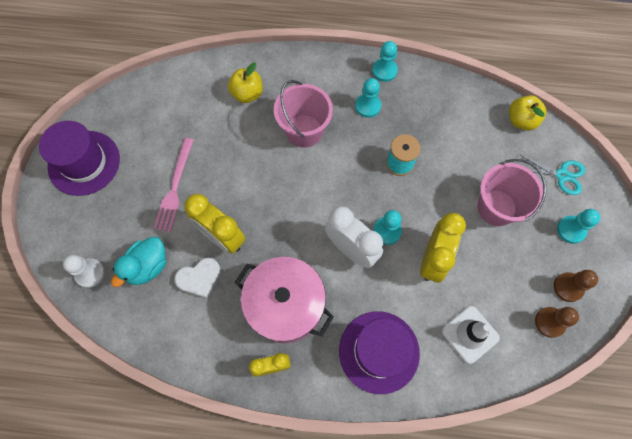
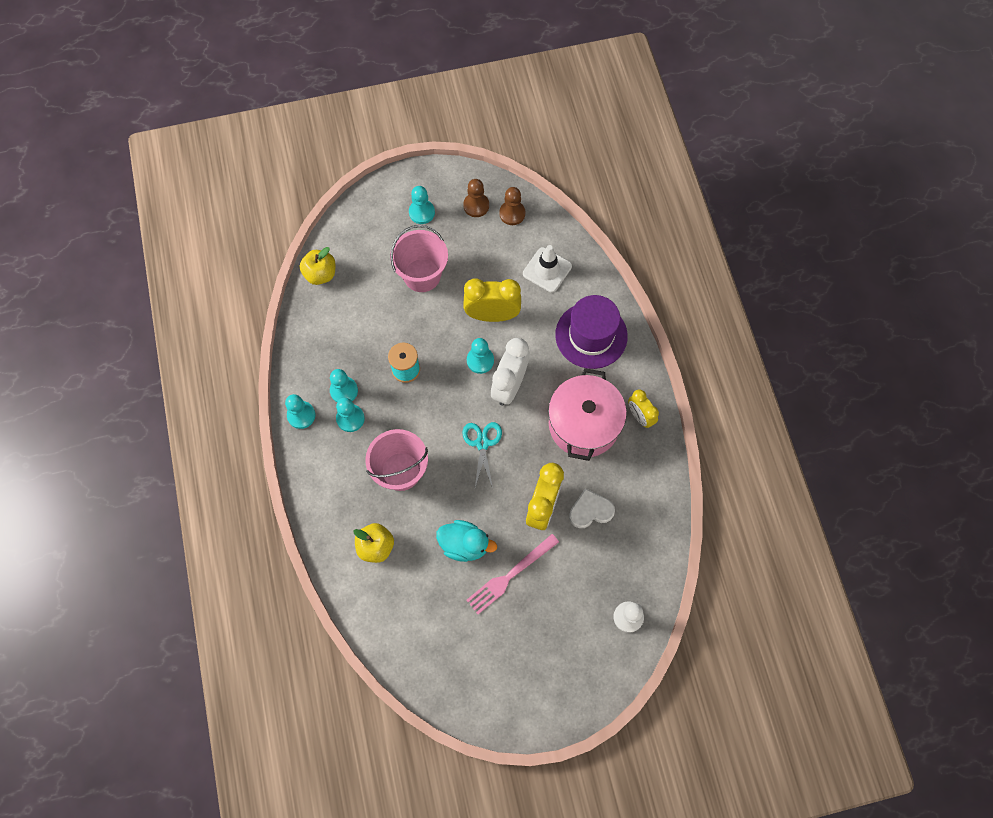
camera: 110 degrees left, 0 degrees up
(84, 163) = (518, 686): purple hat -> none
(147, 266) = (599, 564): turquoise duck -> turquoise duck (464, 544)
(175, 187) = (510, 575): pink fork -> pink fork turned 150 degrees clockwise
(199, 278) = (590, 510): white heart -> white heart turned 60 degrees counterclockwise
(396, 108) = (344, 390): none -> turquoise pawn
(561, 175) = (369, 229): turquoise scissors -> turquoise scissors (482, 443)

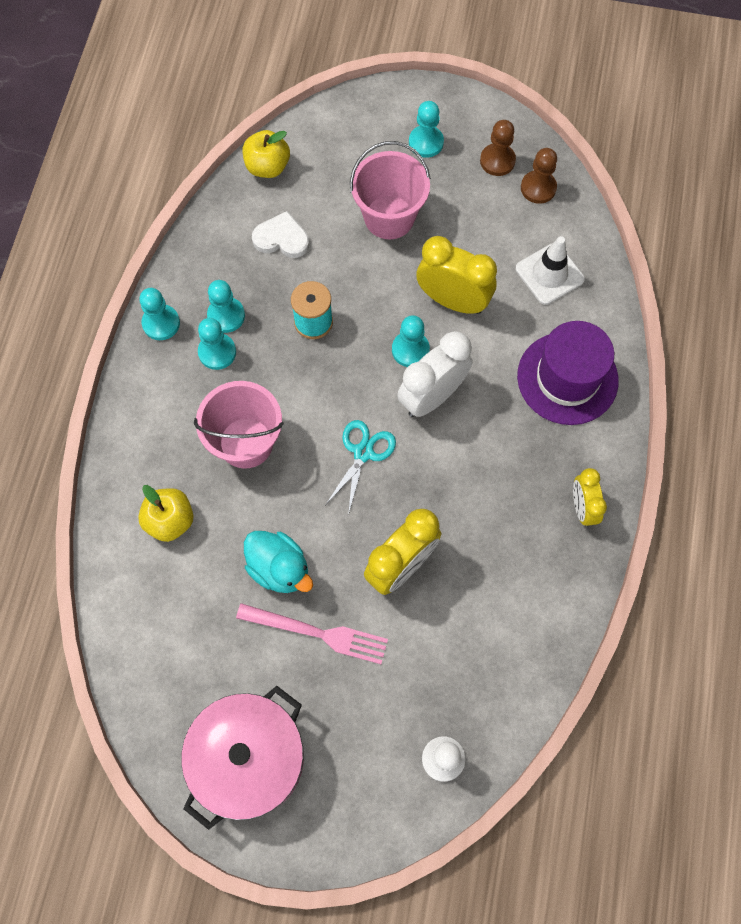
camera: 25 degrees right, 0 degrees up
(510, 575) = (317, 633): pink fork -> pink fork turned 150 degrees counterclockwise
(584, 424) = (504, 485): pink pot -> pink pot (249, 759)
(590, 510) = (460, 598): white heart -> white heart (281, 238)

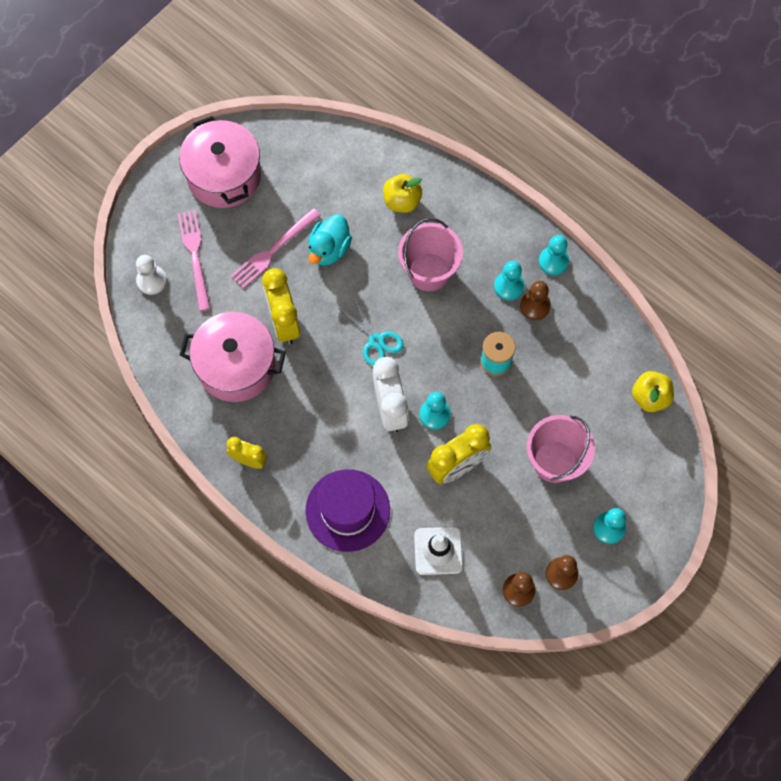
camera: 120 degrees right, 0 degrees up
(226, 315) = (535, 306): turquoise pawn -> brown pawn
(279, 568) = (329, 249): turquoise duck -> turquoise duck turned 45 degrees counterclockwise
(281, 238) = (579, 375): white heart -> none
(379, 725) = (195, 256): none -> pink fork
(486, 587) = (236, 366): none -> pink pot

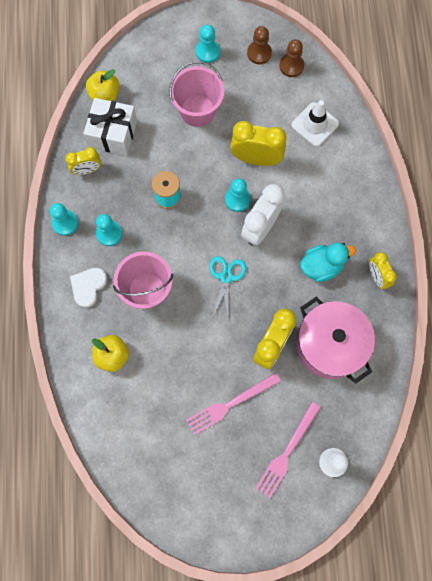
camera: 135 degrees left, 5 degrees up
(224, 176) = (210, 496): pink pot -> none
(273, 250) = (230, 404): pink fork -> pink fork turned 150 degrees clockwise
(329, 249) = (193, 368): turquoise duck -> turquoise duck (322, 266)
(347, 510) = (345, 193): purple hat -> none
(478, 232) = (88, 286): none -> white heart
(535, 306) = (107, 207): brown pawn -> none
(587, 319) = (87, 170): none -> yellow clock
(602, 370) = (113, 134): none -> white gift

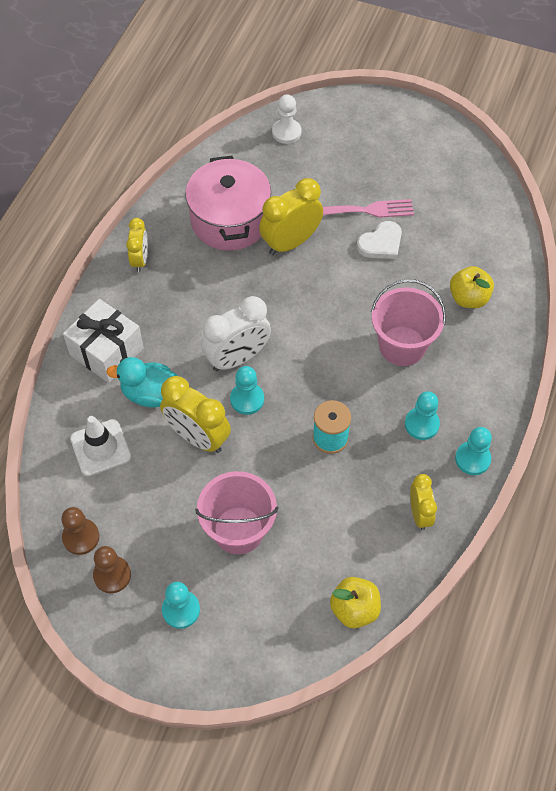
camera: 155 degrees left, 15 degrees down
(87, 170) = (419, 513): yellow clock -> yellow clock turned 75 degrees clockwise
(88, 286) = (469, 376): white heart -> white heart (381, 243)
(113, 134) = (366, 547): white gift -> white gift (106, 351)
(226, 277) = (305, 323): turquoise scissors -> none
(287, 452) = (326, 155): pink fork -> none
(322, 266) = (193, 292): turquoise duck -> turquoise duck (150, 394)

